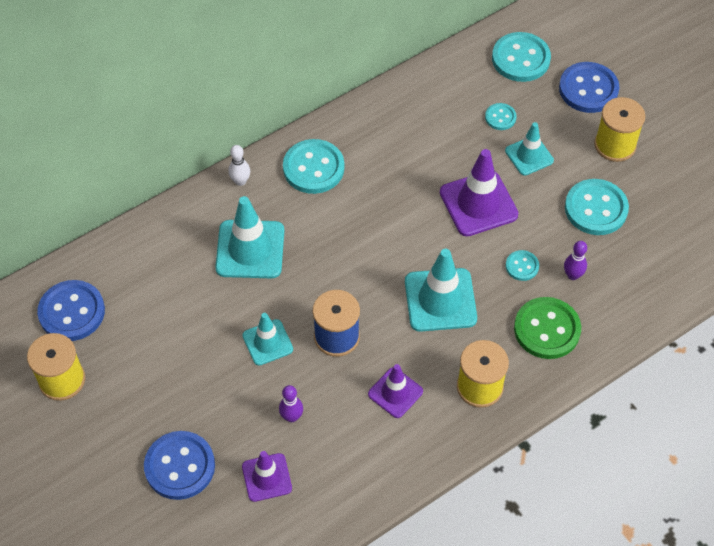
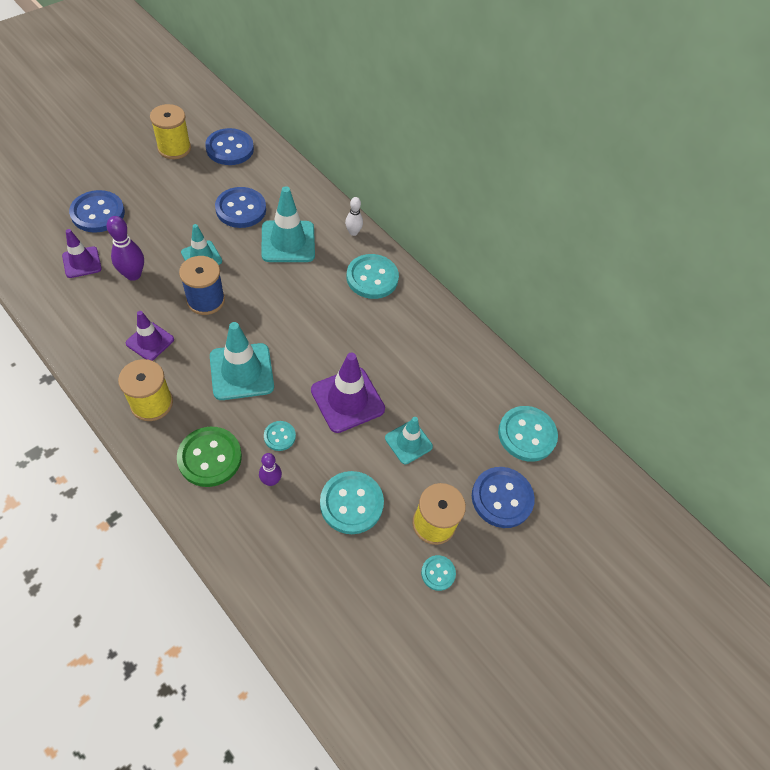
camera: 75 degrees right, 0 degrees up
(189, 299) = (241, 209): none -> blue button
(291, 417) = (133, 275): purple bowling pin -> purple bowling pin, size x1.57
(500, 117) = (450, 417): turquoise button -> turquoise button (438, 573)

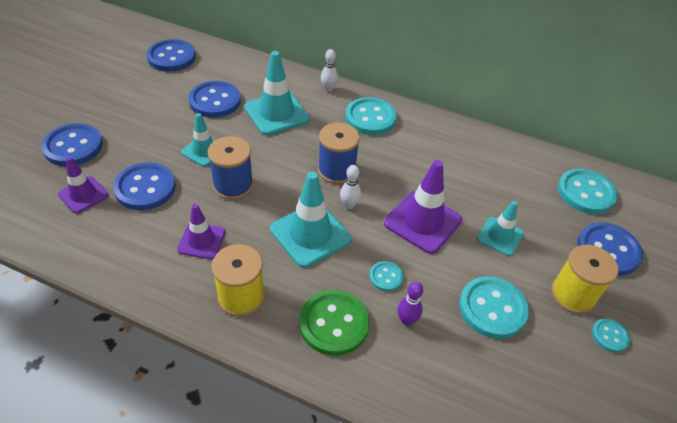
camera: 20 degrees left, 10 degrees down
(133, 275) = (145, 188): purple bowling pin -> blue button
(174, 148) = (117, 71): yellow spool -> none
(293, 358) = (349, 205): none -> white bowling pin
(304, 320) = (336, 170): none -> blue spool

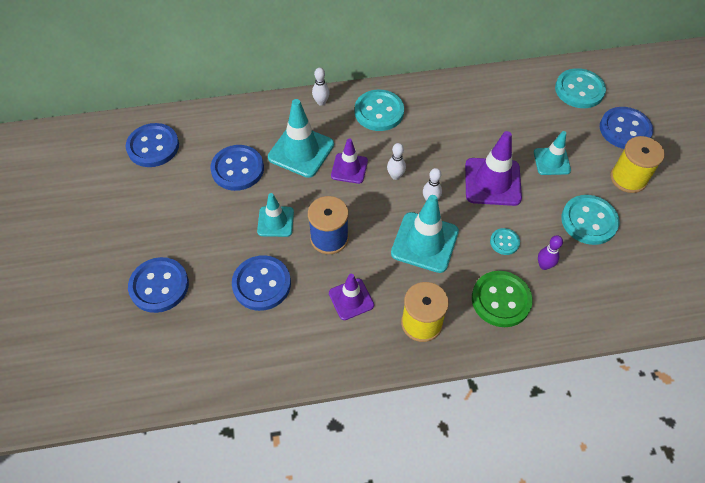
camera: 30 degrees left, 10 degrees up
(83, 195) = (216, 322): purple traffic cone -> purple traffic cone (349, 168)
(336, 170) = (395, 176): blue spool -> white bowling pin
(609, 336) = (669, 195): turquoise button -> none

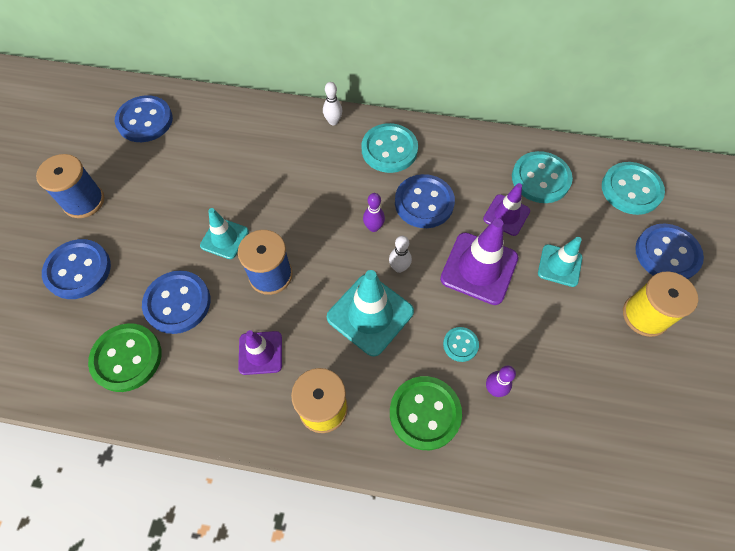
camera: 20 degrees right, 5 degrees up
(133, 229) = (84, 201): none -> blue spool
(237, 169) = (214, 169): blue button -> blue button (424, 202)
(240, 340) = (127, 358): none -> green button
(301, 151) = (287, 169): turquoise traffic cone -> none
(349, 168) = (328, 203): purple traffic cone -> purple traffic cone (506, 215)
(395, 176) = (373, 227): white bowling pin -> purple bowling pin
(589, 221) = (573, 352): turquoise button -> turquoise button (540, 179)

